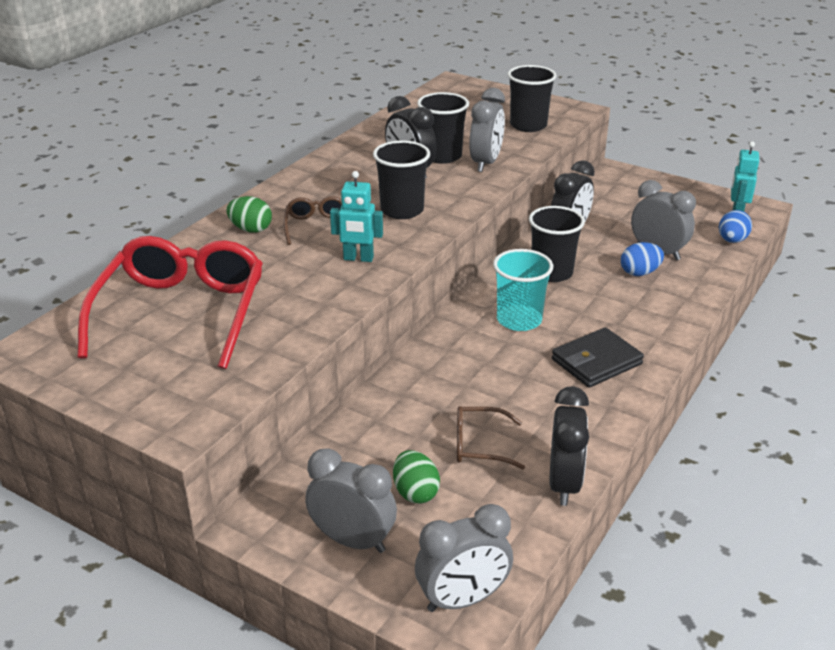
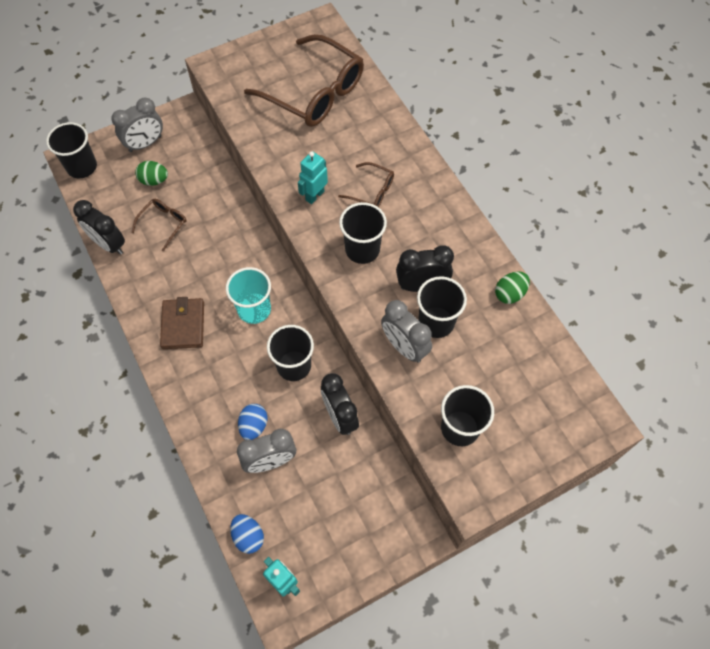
camera: 120 degrees right, 30 degrees up
(181, 313) = (314, 92): red glasses -> brown glasses
(251, 229) = (391, 154): green egg -> green egg (509, 294)
(462, 599) = (82, 167): grey clock -> black cup
(596, 362) = (183, 325): black wallet -> brown wallet

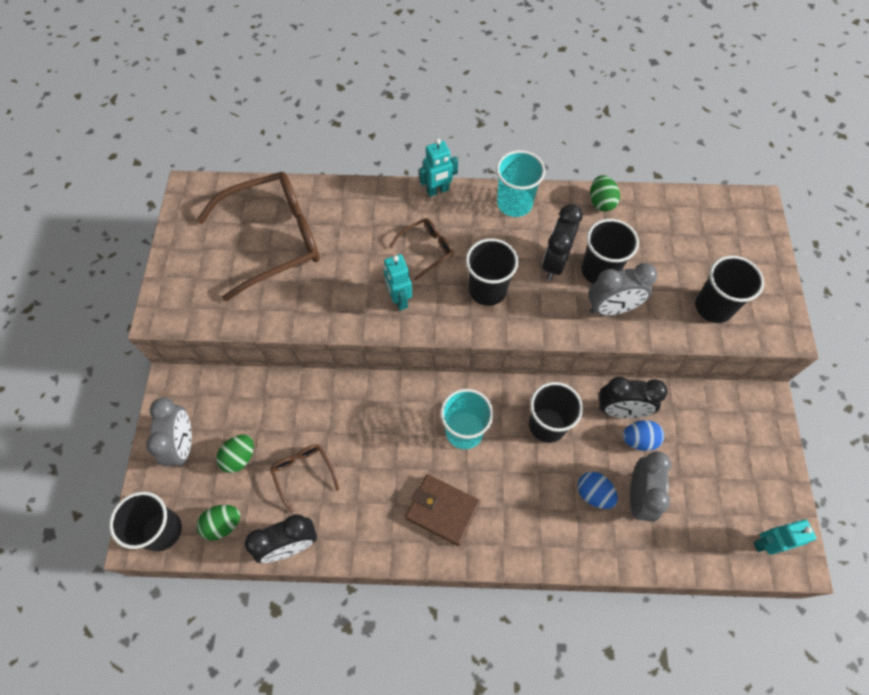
camera: 60 degrees left, 0 degrees up
(103, 198) = (223, 524): none -> green egg
(248, 536) = (708, 555): blue egg -> blue egg (639, 440)
(433, 171) = (437, 191): none -> turquoise robot
(460, 230) = (514, 203): none -> turquoise cup

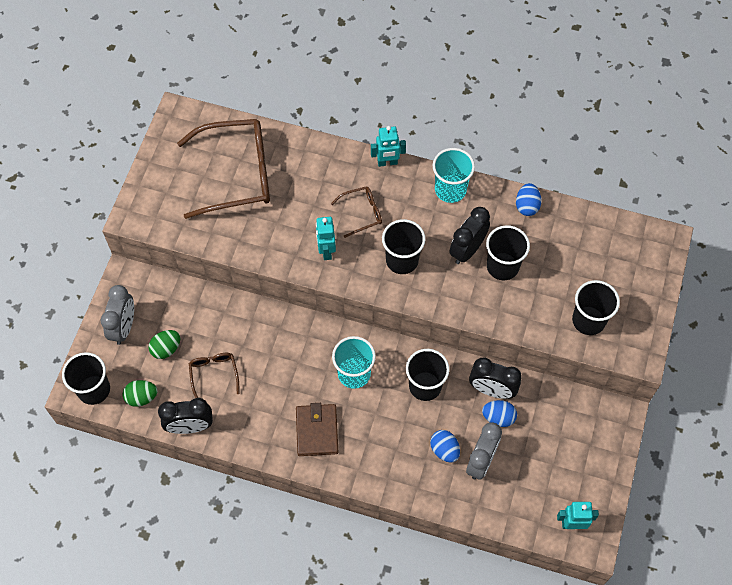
camera: 15 degrees right, 0 degrees up
(442, 510) = (317, 431): brown wallet -> brown wallet turned 45 degrees clockwise
(601, 202) = (527, 206): green egg -> blue egg
(611, 309) = (501, 301): grey clock -> none

